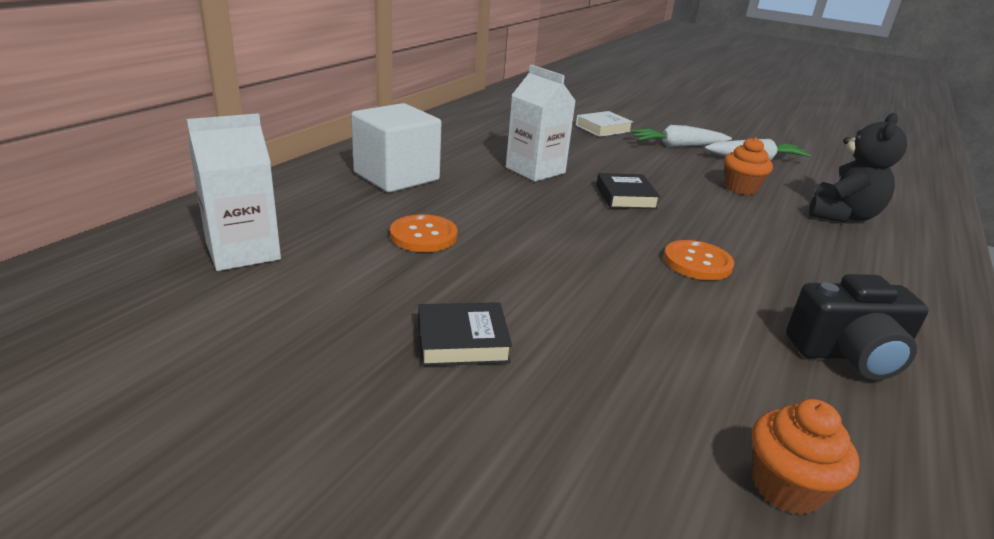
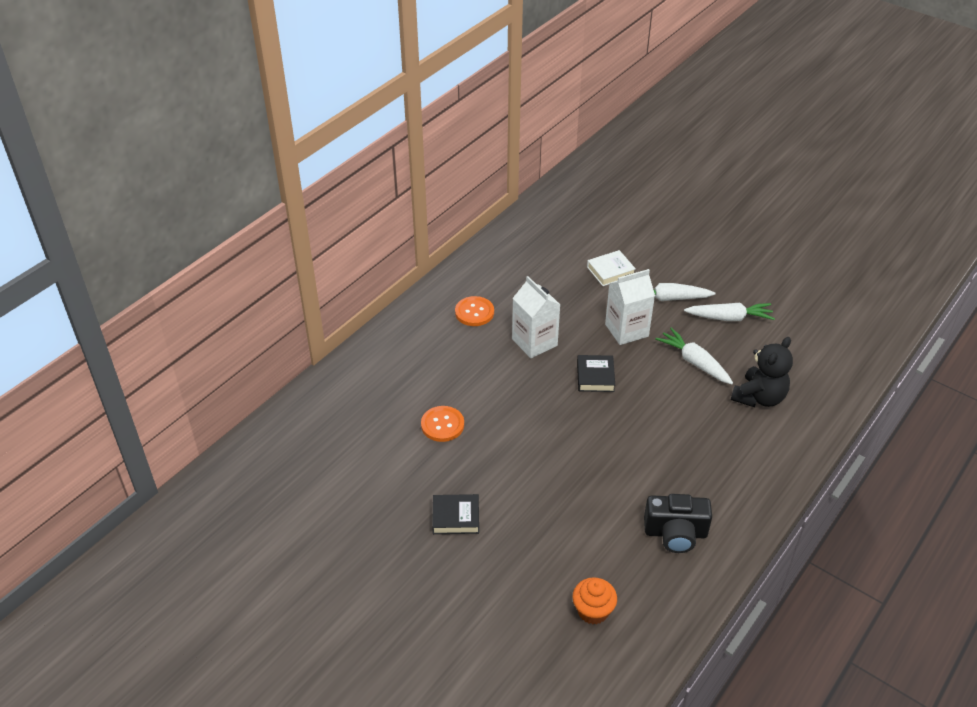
camera: 10 degrees right, 15 degrees up
(243, 251) = (333, 441): white carton -> white carton (626, 330)
(396, 176) = (428, 355): white cube -> none
(697, 262) = (619, 452): orange button -> orange button (474, 312)
(741, 188) = (694, 362): orange cupcake -> white carrot

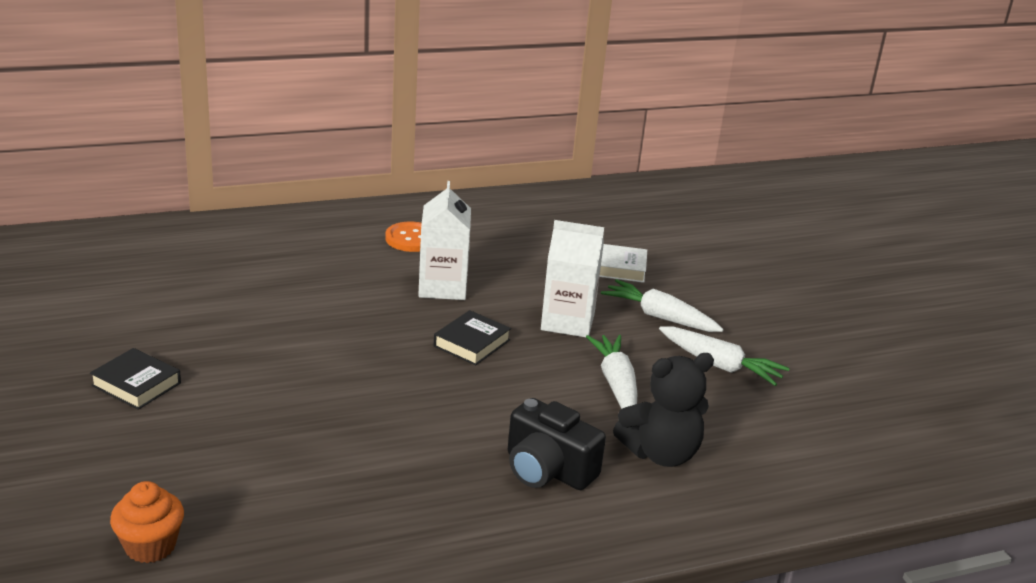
camera: 30 degrees right, 15 degrees down
(442, 425) = (242, 307): orange button -> none
(675, 533) = (361, 527): black camera -> black camera (547, 470)

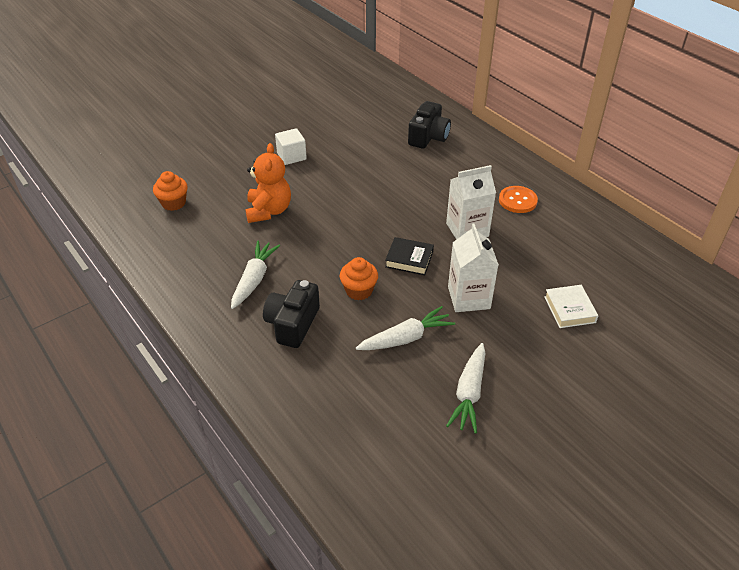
camera: 75 degrees right, 15 degrees up
(136, 384) = (291, 156): black book -> white cube
(214, 257) = (428, 137): none -> black camera
(268, 439) = (269, 211): none -> orange teddy bear
(510, 397) = (359, 291): none -> orange cupcake
(659, 317) = (514, 346): white carrot -> white carrot (254, 279)
(660, 453) = (336, 376): black teddy bear -> none

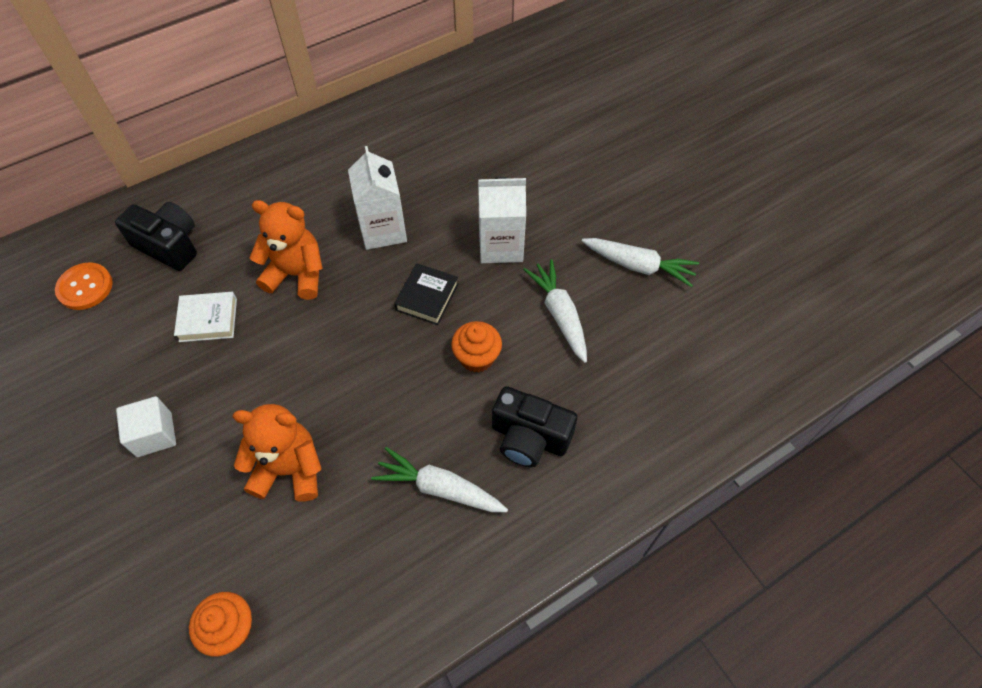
camera: 85 degrees left, 15 degrees up
(416, 193) = (297, 274): none -> orange teddy bear
(517, 200) = (338, 171): orange button -> orange button (85, 287)
(569, 309) = (526, 162): white book -> white book (208, 320)

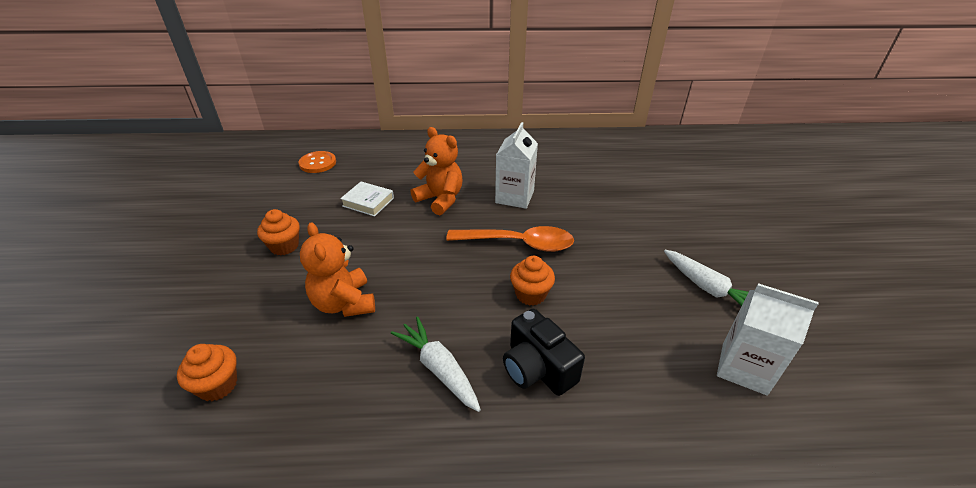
camera: 30 degrees right, 20 degrees down
(154, 434) = (284, 246): white cube -> orange cupcake
(169, 245) = (379, 160): black camera -> none
(289, 469) = (344, 303): orange teddy bear -> orange teddy bear turned 150 degrees counterclockwise
(427, 297) = (518, 243): black book -> orange spoon
(500, 246) = (595, 234): white carton -> white carton (744, 368)
(559, 314) = (618, 294): white carrot -> none

